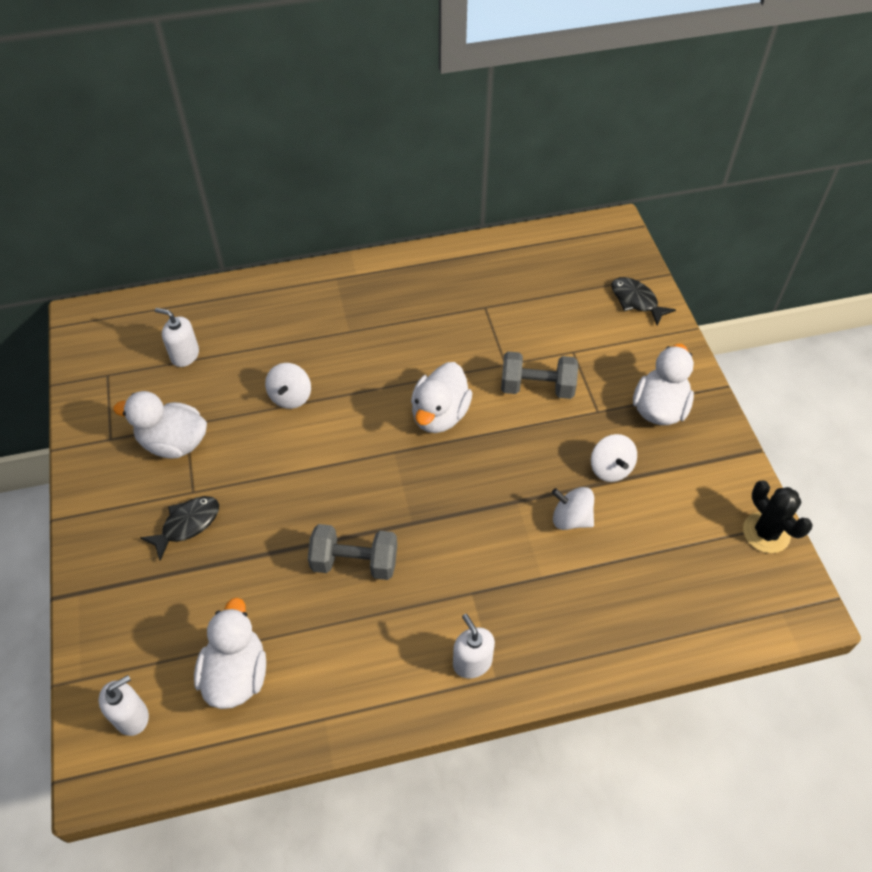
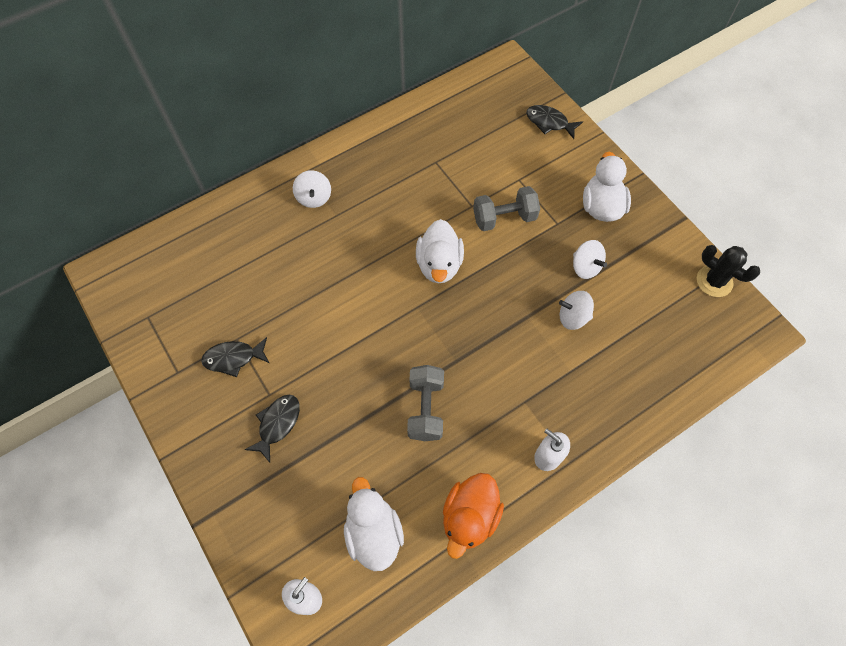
camera: 20 degrees left, 10 degrees up
(173, 443) = (233, 358): white duck -> black fish
(185, 355) = (207, 278): white soap dispenser -> none
(290, 397) = (313, 287): white spinning top -> white spinning top (314, 198)
(351, 697) = (469, 517): none -> orange duck
(354, 562) = (426, 409): grey dumbbell -> grey dumbbell turned 75 degrees counterclockwise

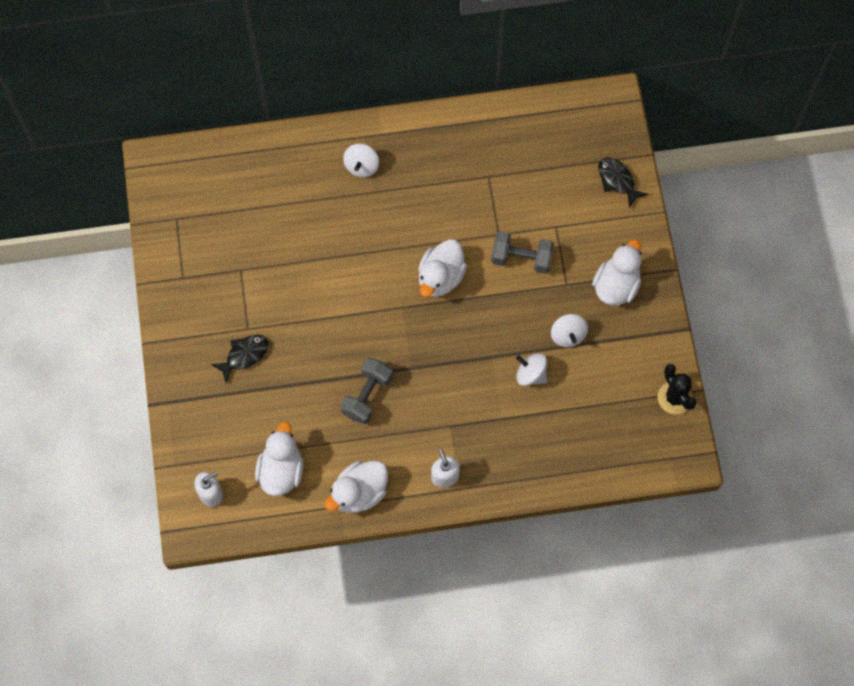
camera: 25 degrees right, 5 degrees up
(233, 358) = (232, 285): black fish -> none
(469, 517) = (359, 493): orange duck -> white duck

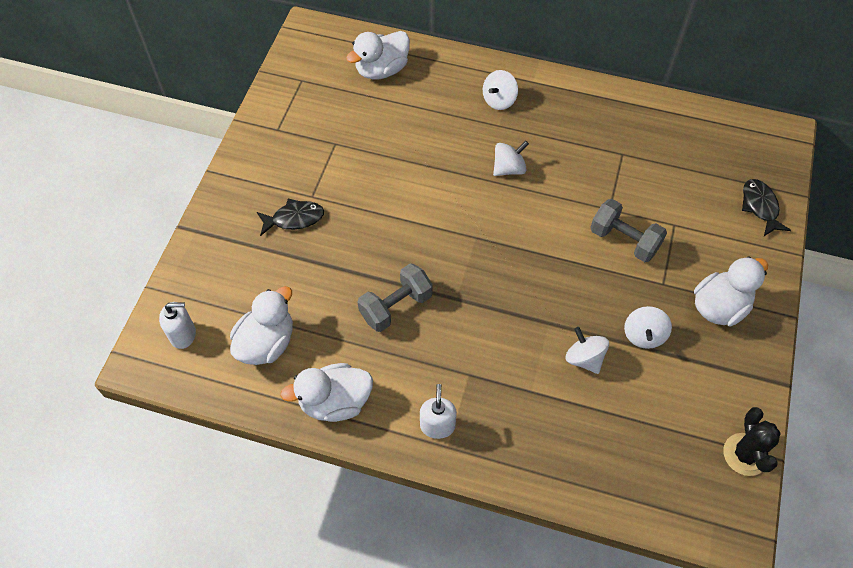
camera: 25 degrees right, 10 degrees down
(400, 231) = (509, 168): none -> white spinning top
(441, 277) = (530, 225): white duck -> white duck (381, 70)

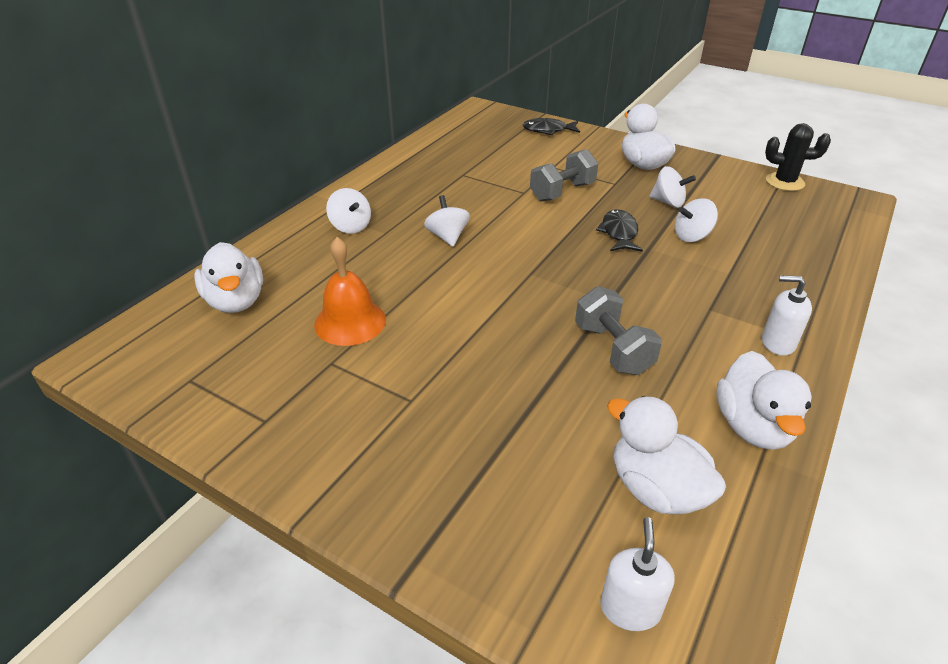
camera: 75 degrees left, 20 degrees down
(294, 219) = (443, 425): black fish -> black fish (619, 233)
(379, 140) = (350, 322): none -> orange bell

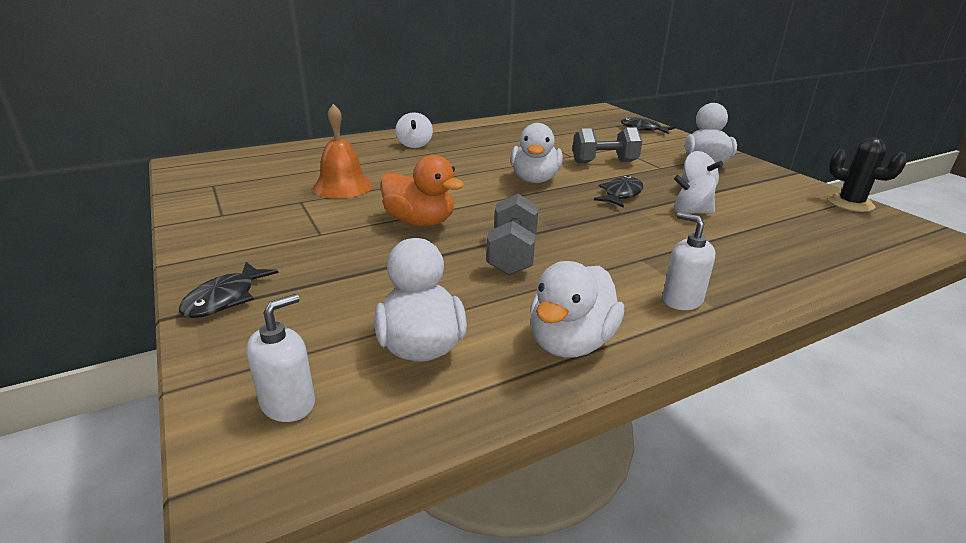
camera: 30 degrees right, 10 degrees down
(236, 301) = (291, 160): white duck -> white duck (535, 180)
(426, 530) = (225, 298): none -> black fish
(447, 237) = (474, 164): white spinning top -> none
(488, 341) = (420, 222): none -> orange duck

